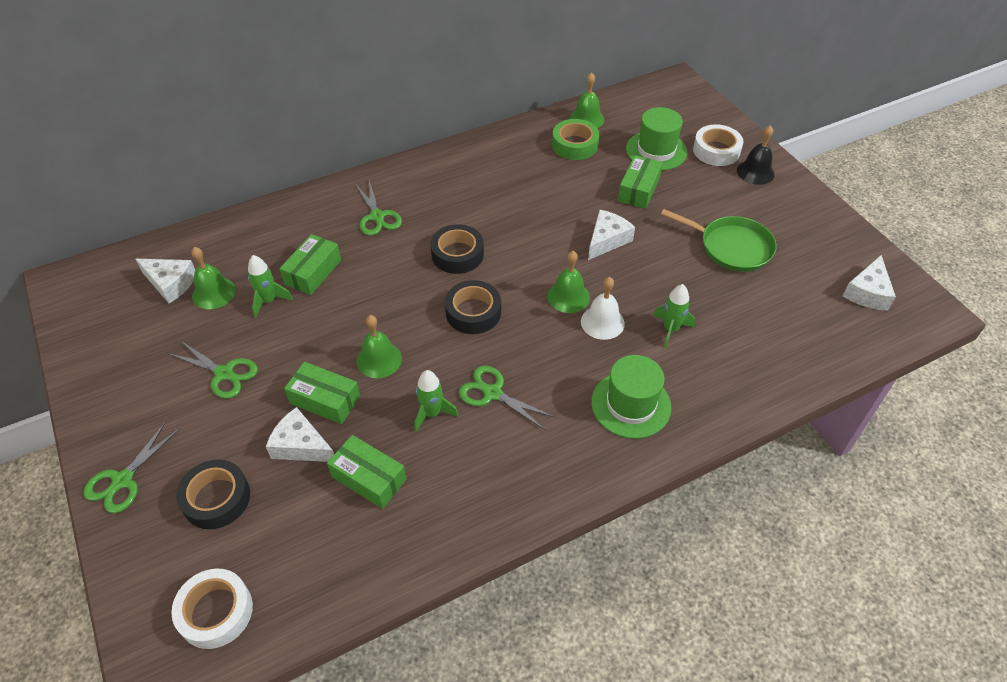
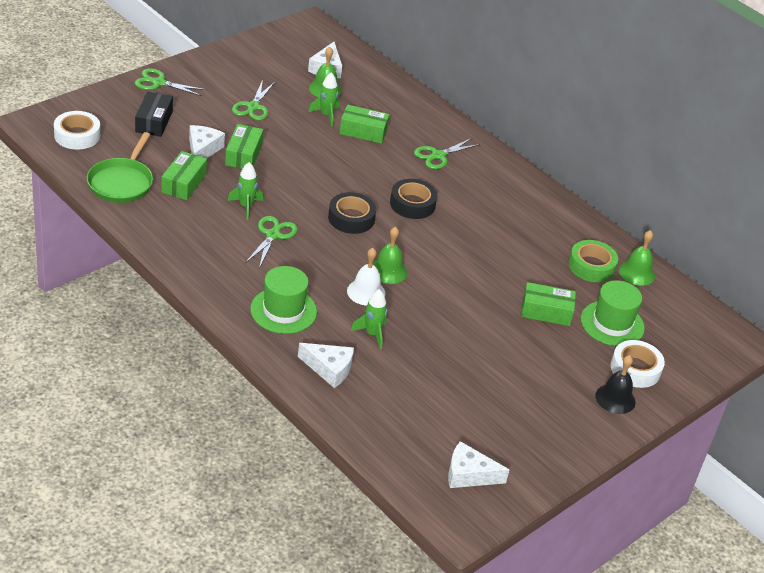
camera: 70 degrees right, 10 degrees down
(216, 498) = (154, 122): black tape -> black box
(379, 359) = (287, 175): green bell -> none
(607, 240) = (467, 292): white cheese -> white cheese (329, 369)
(732, 247) = (492, 377): green pan -> green pan (121, 183)

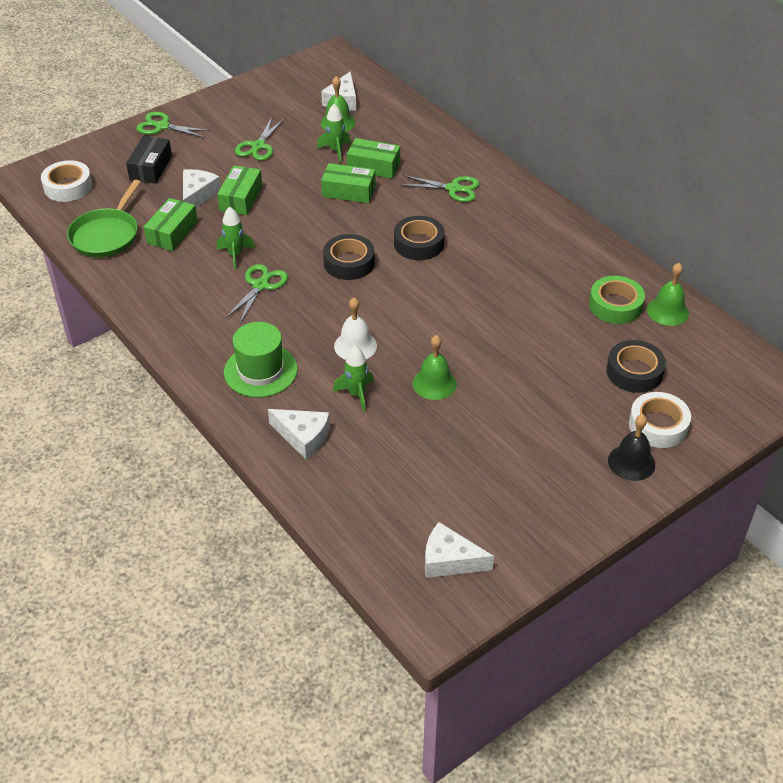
camera: 10 degrees right, 5 degrees up
(388, 271) = (383, 320): green bell -> green bell (434, 383)
(438, 156) = (453, 188): green scissors -> green scissors turned 135 degrees counterclockwise
(546, 312) = (558, 361): green box -> green box (348, 191)
(612, 323) = (634, 372): green hat -> black tape

